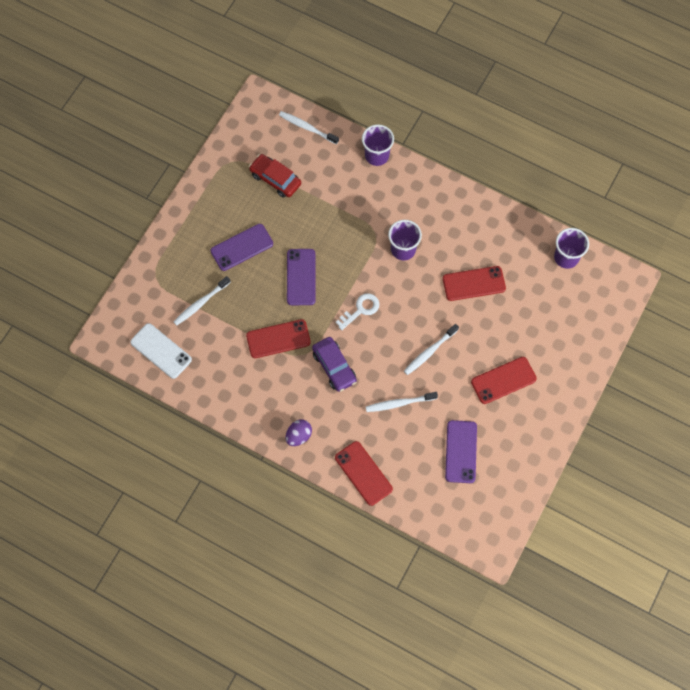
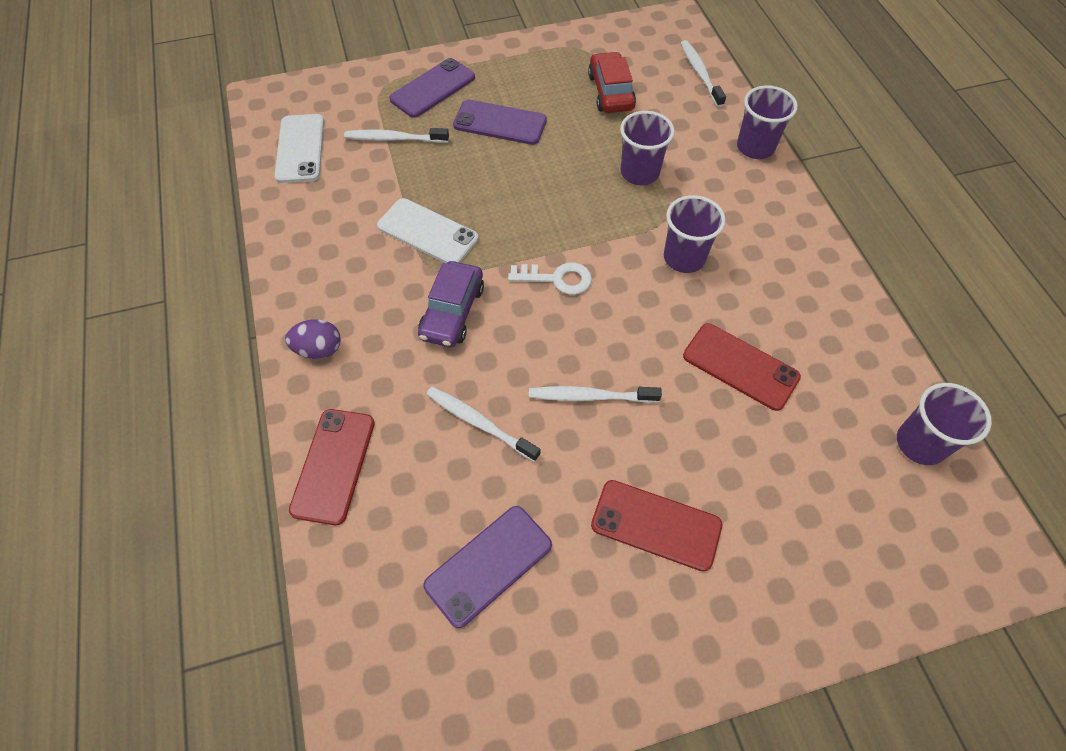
camera: 45 degrees right, 10 degrees down
(278, 339) = (427, 232): red phone -> white phone
(301, 277) = (528, 194): purple phone -> purple phone (433, 88)
(339, 218) = (639, 173): none -> purple cup

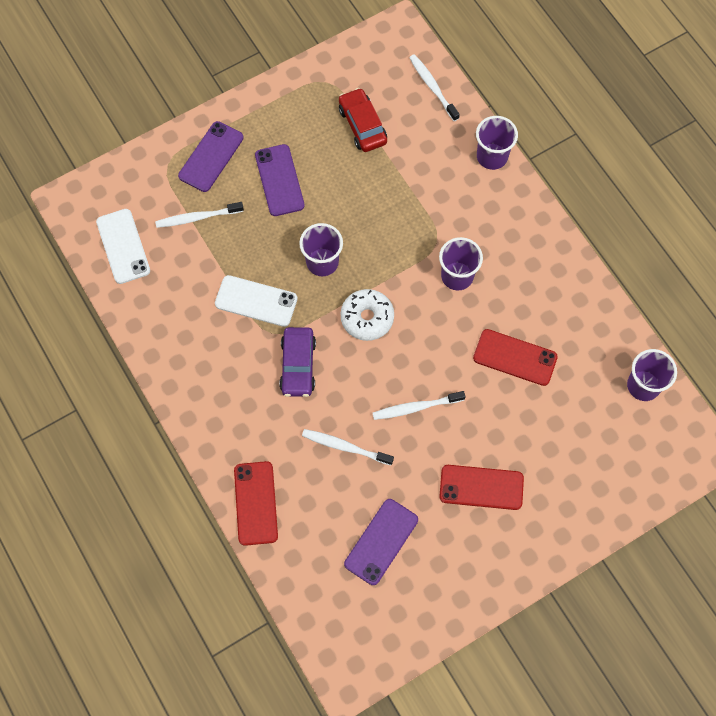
camera: 15 degrees left, 10 degrees up
(319, 349) = (211, 420): purple egg -> none
(500, 123) = (279, 180): purple phone -> purple phone turned 75 degrees clockwise
(557, 279) = (367, 318): white key -> white donut
(639, 173) = (406, 204): purple cup -> purple cup (322, 262)

